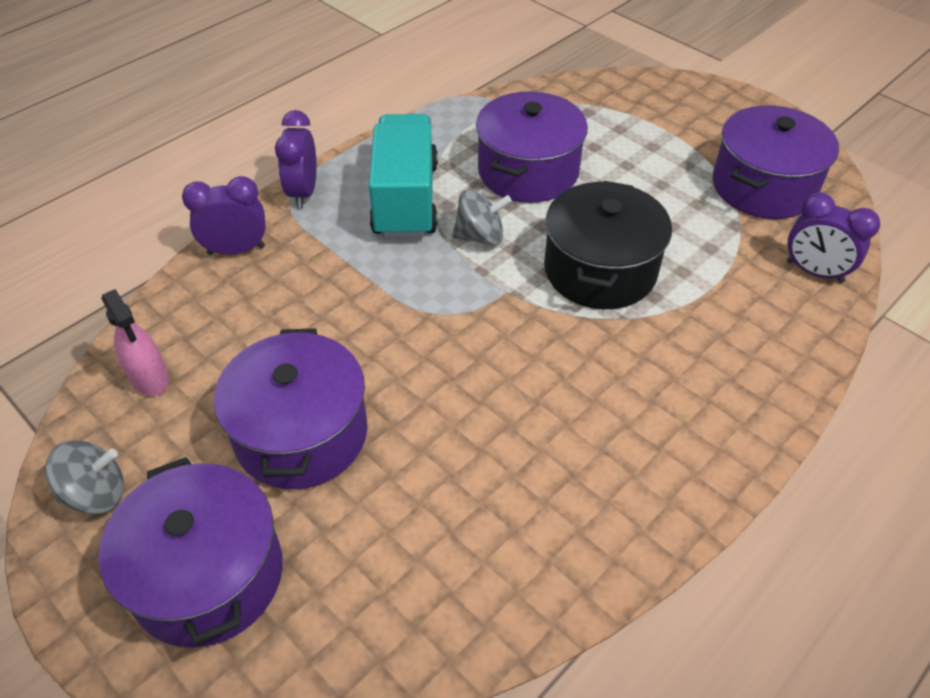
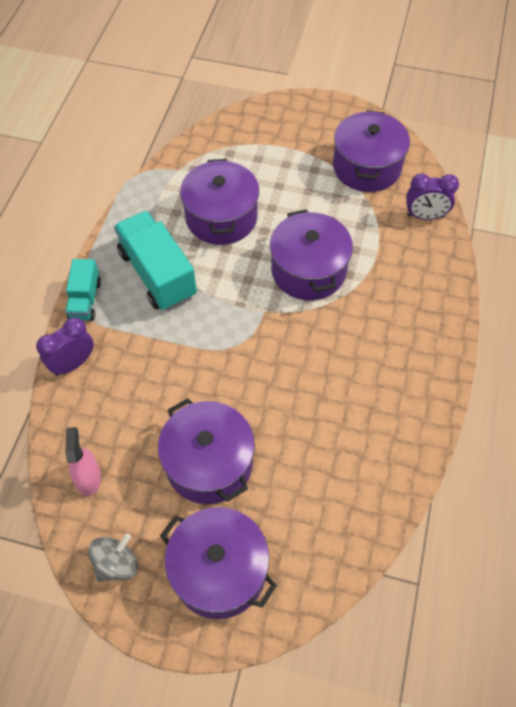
camera: 30 degrees left, 10 degrees up
(149, 378) = (88, 478): pink spray bottle -> pink spray bottle turned 120 degrees counterclockwise
(303, 192) = (85, 300): purple clock -> turquoise truck
(480, 236) = (223, 280): grey spinning top -> none
(600, 270) = (308, 270): black pot -> purple pot

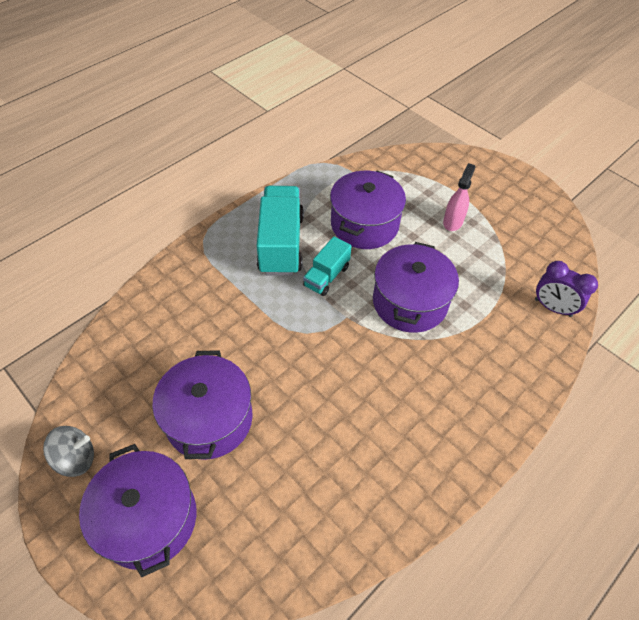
camera: 30 degrees right, 5 degrees down
(73, 364) = (167, 280): purple clock -> none
(85, 300) = (212, 236): turquoise truck -> turquoise truck (326, 276)
(88, 478) = (110, 375): pink spray bottle -> pink spray bottle (453, 221)
(367, 167) = (523, 241): purple pot -> none

